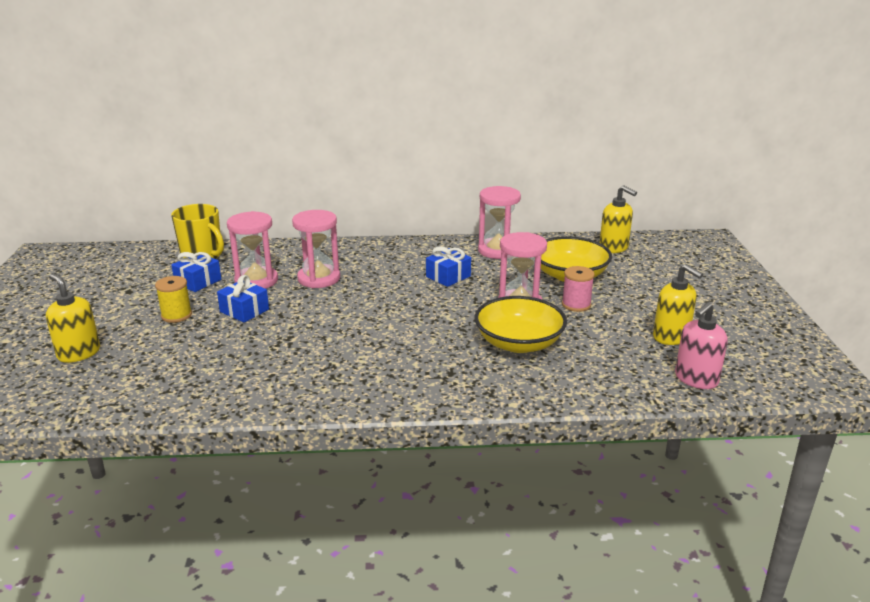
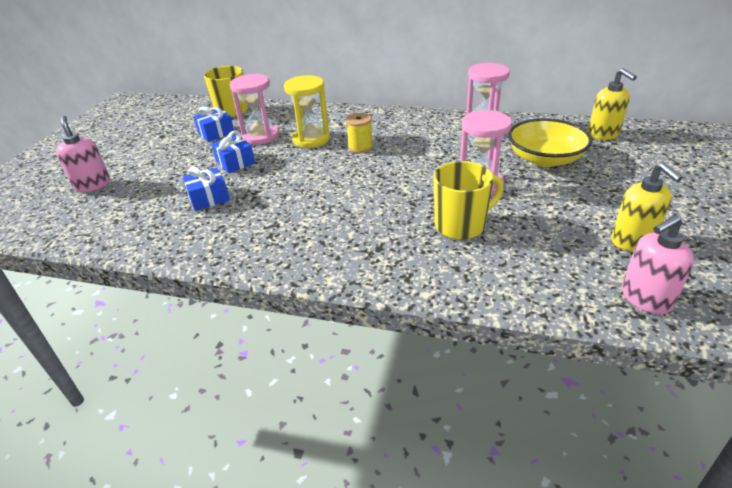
camera: 20 degrees right, 10 degrees up
(79, 353) = (92, 185): yellow soap dispenser -> pink soap dispenser
(176, 315) = (182, 160): yellow spool -> yellow spool (360, 147)
(319, 278) = (311, 139): pink hourglass -> yellow hourglass
(448, 276) = (424, 148): blue gift -> blue gift (209, 198)
(519, 343) = (461, 225): yellow bowl -> yellow mug
(576, 305) = (539, 191): pink spool -> none

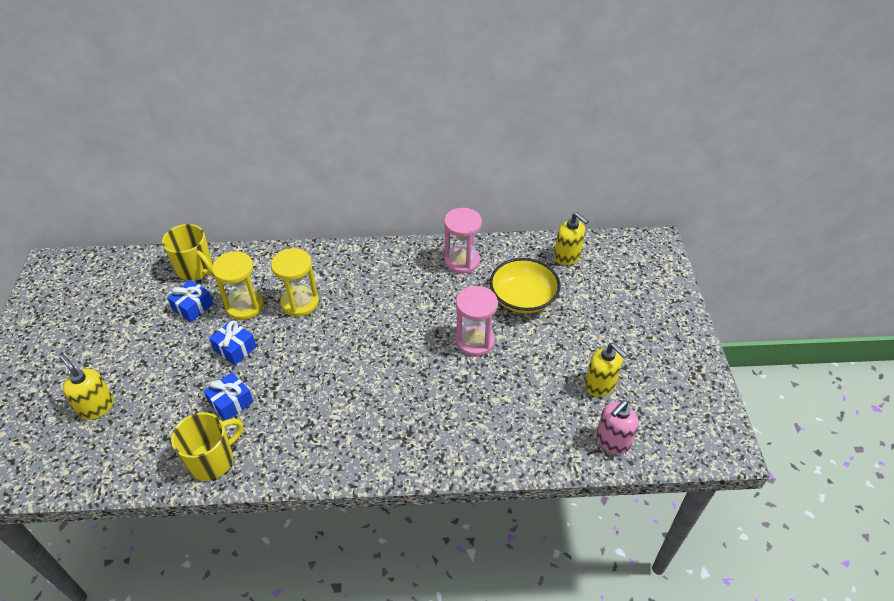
camera: 20 degrees left, 10 degrees up
(92, 185) = (96, 407): pink soap dispenser -> yellow soap dispenser
(260, 136) = (244, 306): pink hourglass -> yellow hourglass
(360, 147) = (353, 307): yellow spool -> none
(461, 225) = (469, 393): yellow mug -> yellow mug (212, 460)

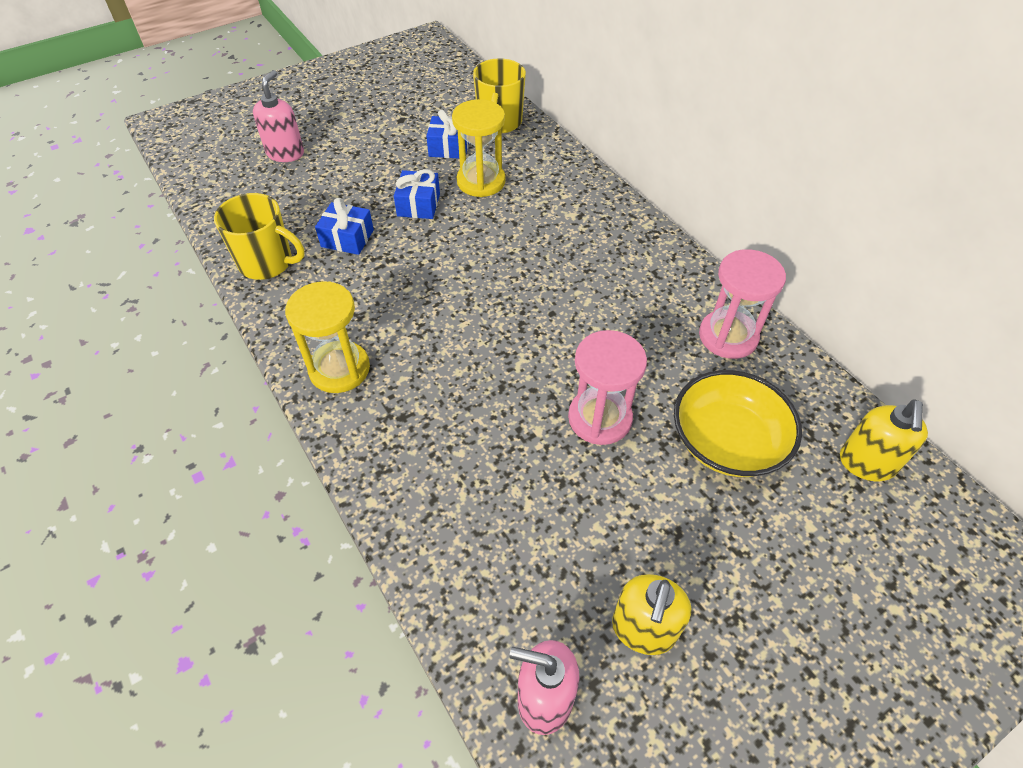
camera: 60 degrees right, 5 degrees up
(96, 407) = (285, 153): yellow soap dispenser -> pink soap dispenser
(300, 302) = (521, 220): yellow hourglass -> yellow hourglass (339, 369)

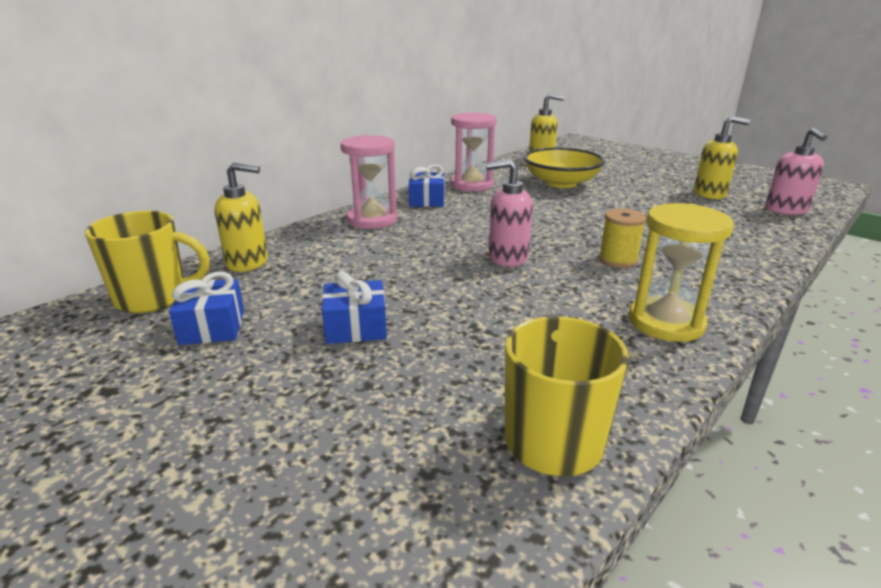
camera: 105 degrees left, 25 degrees down
(285, 153) = (202, 537): pink soap dispenser -> pink soap dispenser (507, 257)
(347, 238) = (452, 371): blue gift -> blue gift (427, 200)
(458, 390) = (618, 260): none -> yellow spool
(481, 181) = (297, 292): yellow hourglass -> none
(542, 159) = (248, 262): none -> yellow soap dispenser
(600, 418) = (584, 212): pink hourglass -> pink hourglass (372, 220)

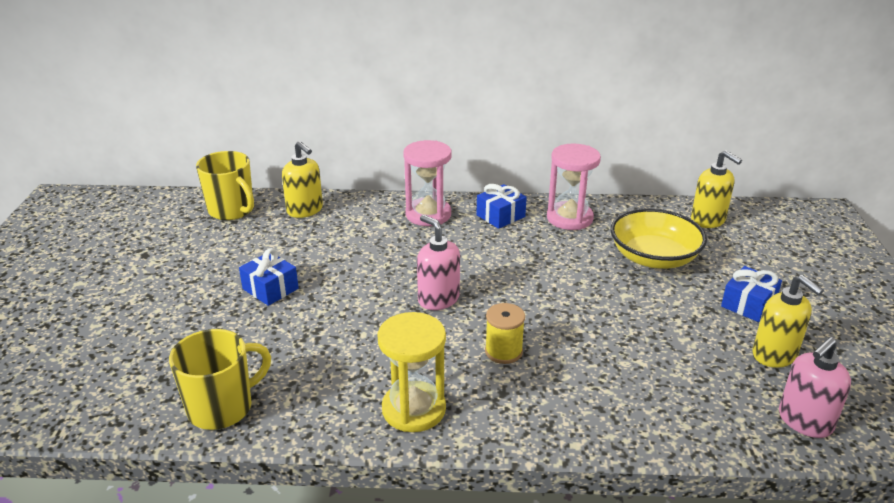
camera: 50 degrees right, 5 degrees up
(212, 327) = (223, 245): blue gift -> blue gift (748, 304)

